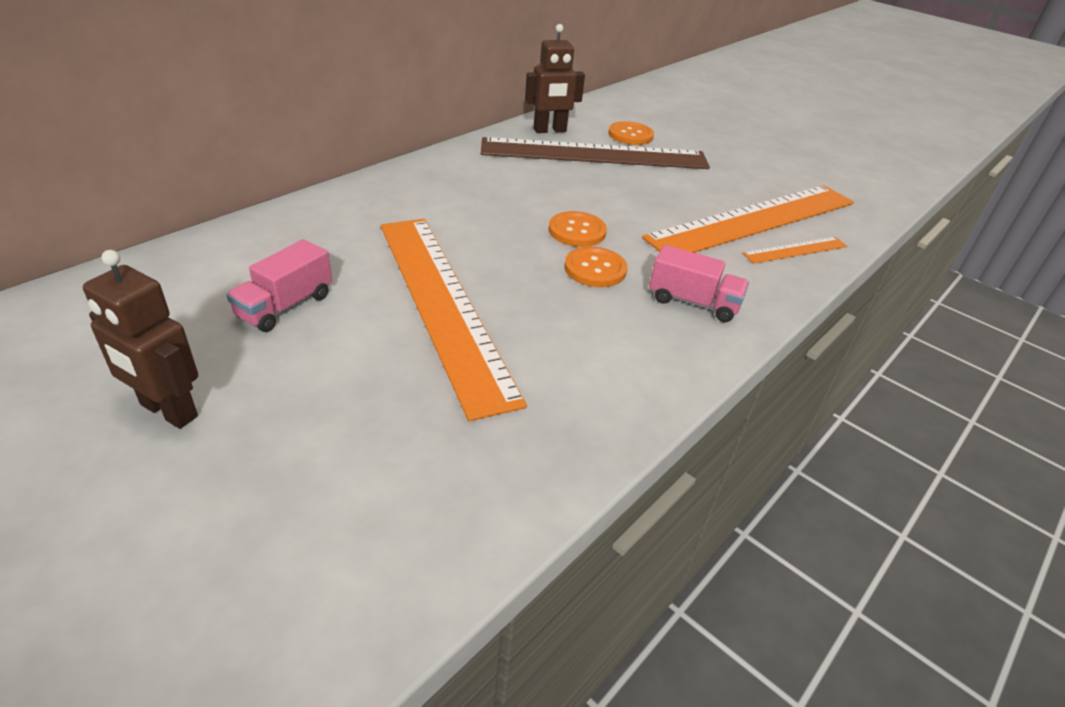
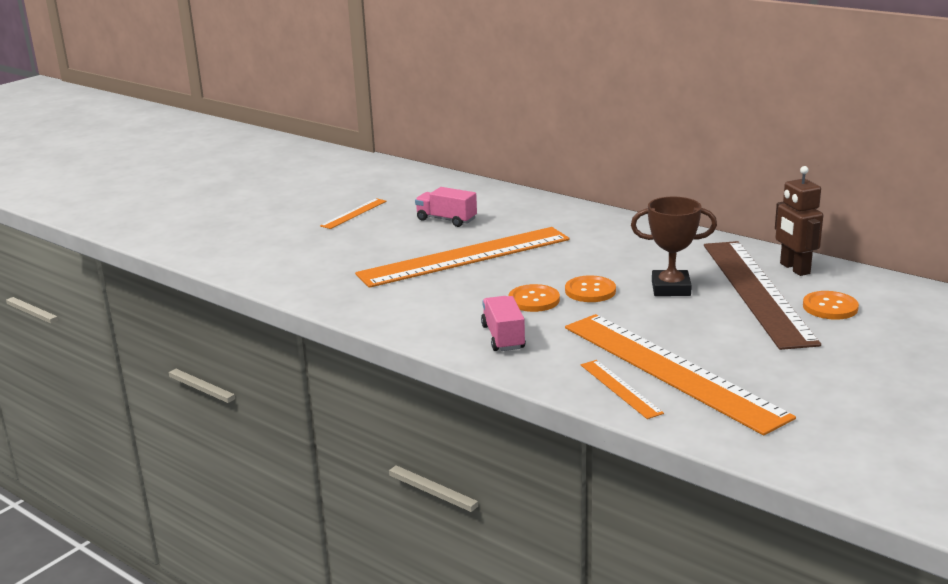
camera: 90 degrees right, 15 degrees down
(168, 411) = (354, 213): brown robot -> orange ruler
(580, 189) = (671, 288): none -> brown trophy
(693, 302) = (503, 337): pink truck -> pink truck turned 150 degrees clockwise

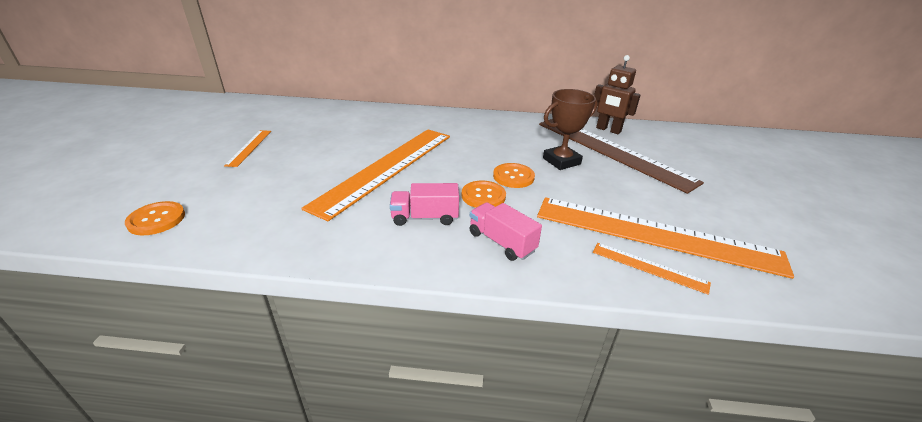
camera: 35 degrees left, 10 degrees up
(446, 220) = (338, 138): pink truck -> pink truck (425, 217)
(830, 307) = (664, 153): orange button -> orange button (156, 219)

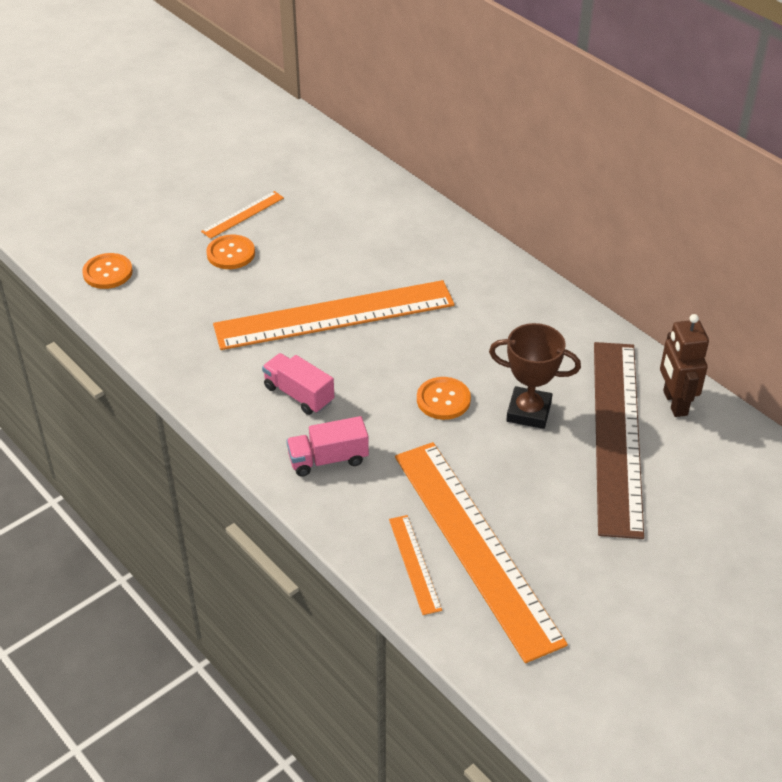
camera: 45 degrees right, 10 degrees up
(483, 196) = (380, 404): orange button -> orange button (231, 253)
(501, 242) = (328, 459): pink truck -> pink truck turned 105 degrees counterclockwise

